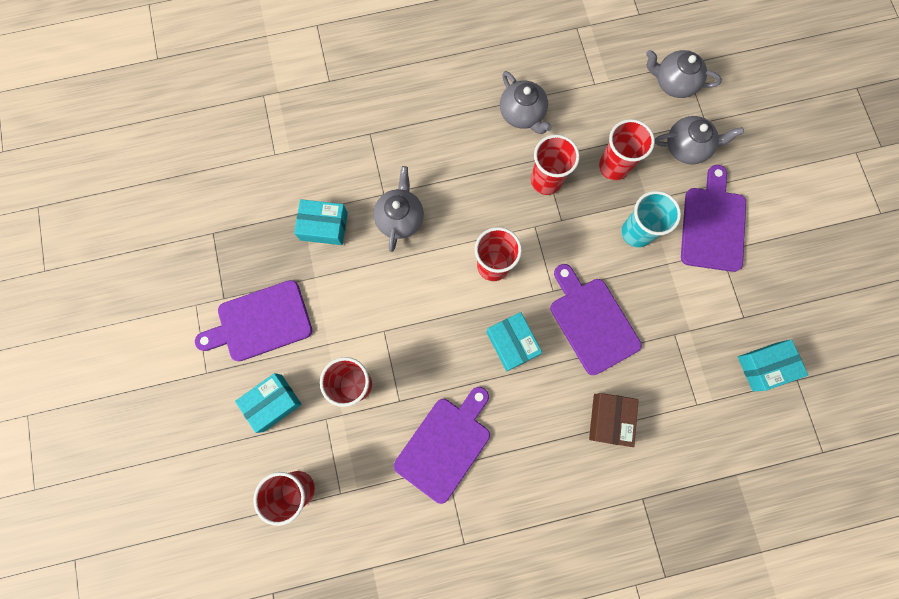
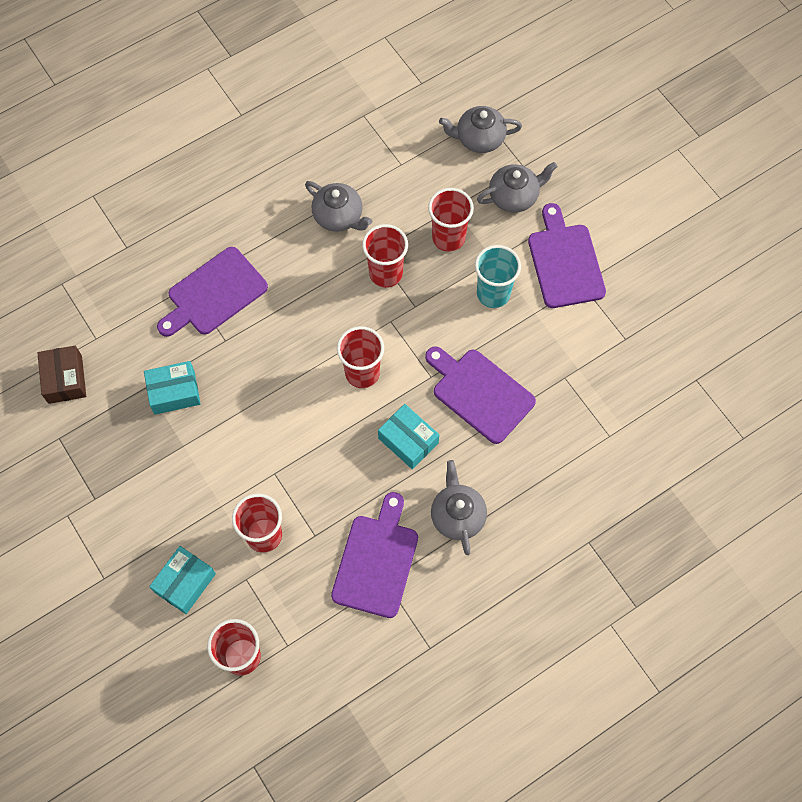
camera: 20 degrees left, 10 degrees down
(260, 322) = (142, 509): purple cutting board -> purple cutting board (214, 294)
(400, 218) = (250, 358): grey teapot -> grey teapot (457, 515)
(609, 419) = (530, 479): brown box -> brown box (65, 379)
(765, 366) = (661, 378): turquoise box -> none

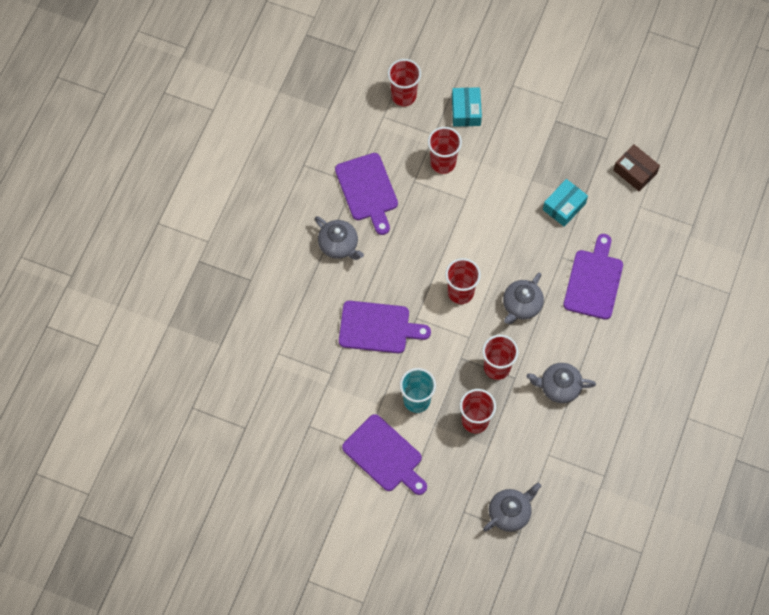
camera: 145 degrees right, 0 degrees up
(408, 440) = (400, 269): turquoise box -> none
(514, 196) = (453, 483): grey teapot -> grey teapot (521, 305)

